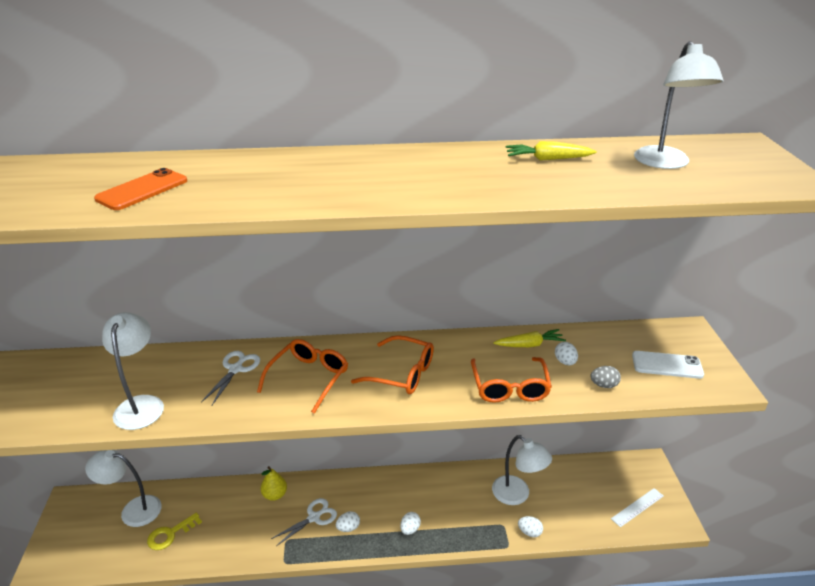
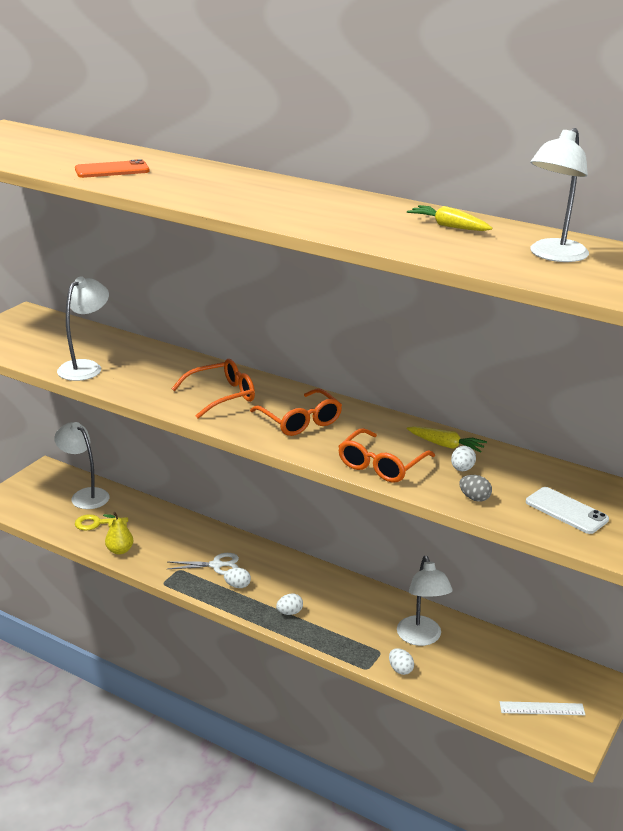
camera: 35 degrees right, 5 degrees down
(236, 369) = (174, 370): white scissors -> none
(275, 495) = (200, 535): yellow pear -> yellow pear (120, 550)

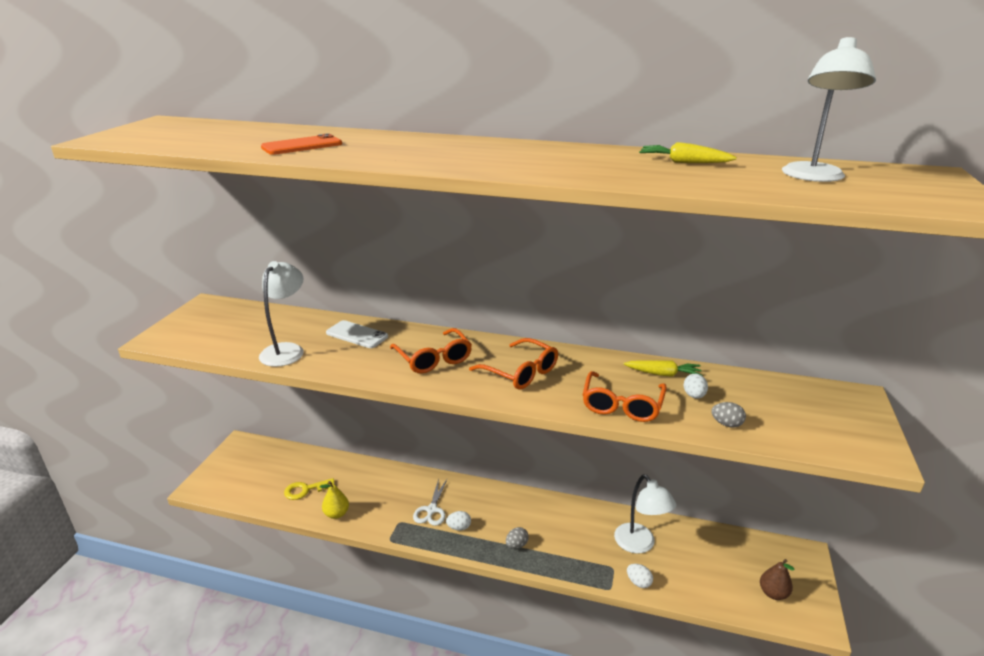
camera: 15 degrees left, 0 degrees up
(85, 495) = (285, 463): white lamp -> none
(216, 565) = (431, 510): white scissors -> white scissors turned 120 degrees clockwise
(222, 396) = (433, 359): orange glasses -> orange glasses turned 105 degrees clockwise
(289, 612) = (516, 545): white egg -> grey egg
(542, 708) = (773, 593): white ruler -> brown pear
(566, 511) = (812, 421): white phone -> white phone (357, 335)

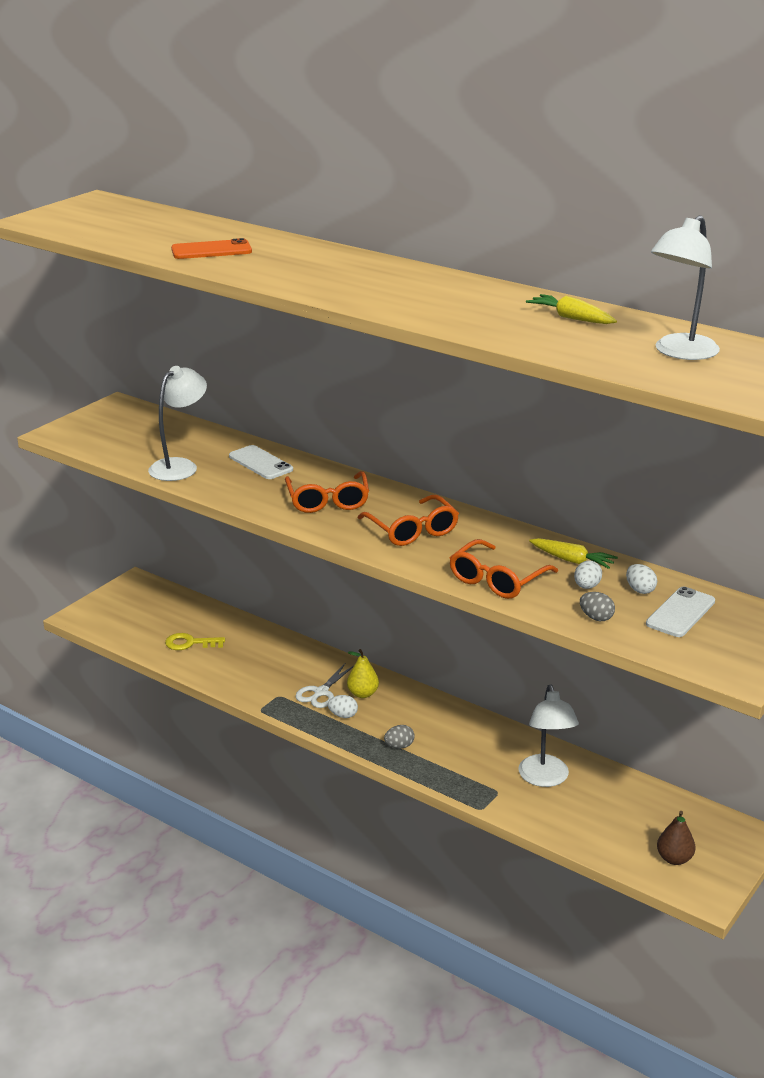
camera: 20 degrees right, 0 degrees up
(336, 514) = (214, 673): yellow pear -> yellow pear (363, 694)
(638, 582) = (518, 811): white egg -> white egg (640, 590)
(781, 404) = (680, 613): none -> white phone

